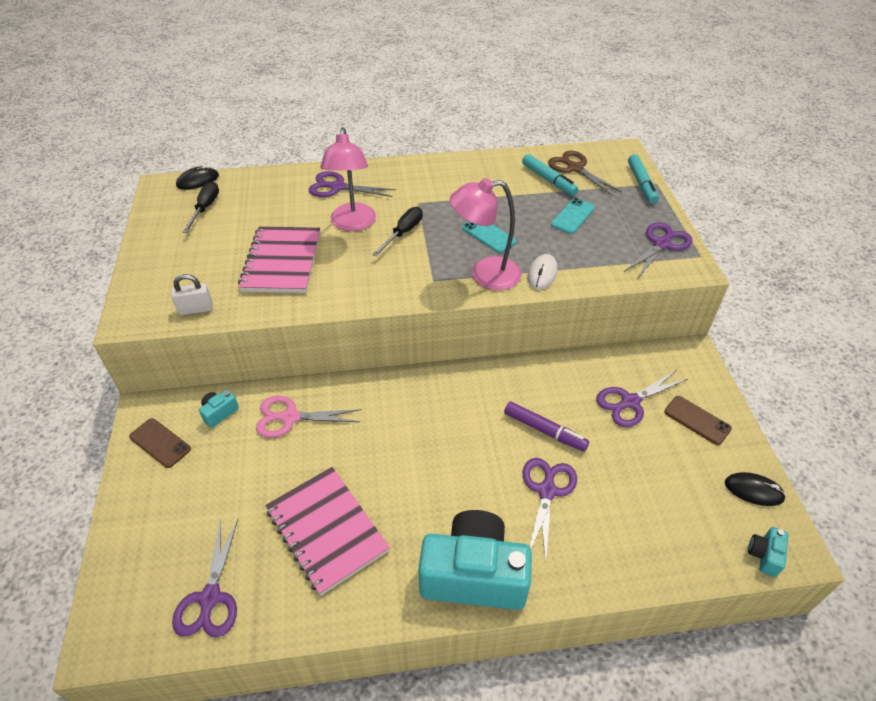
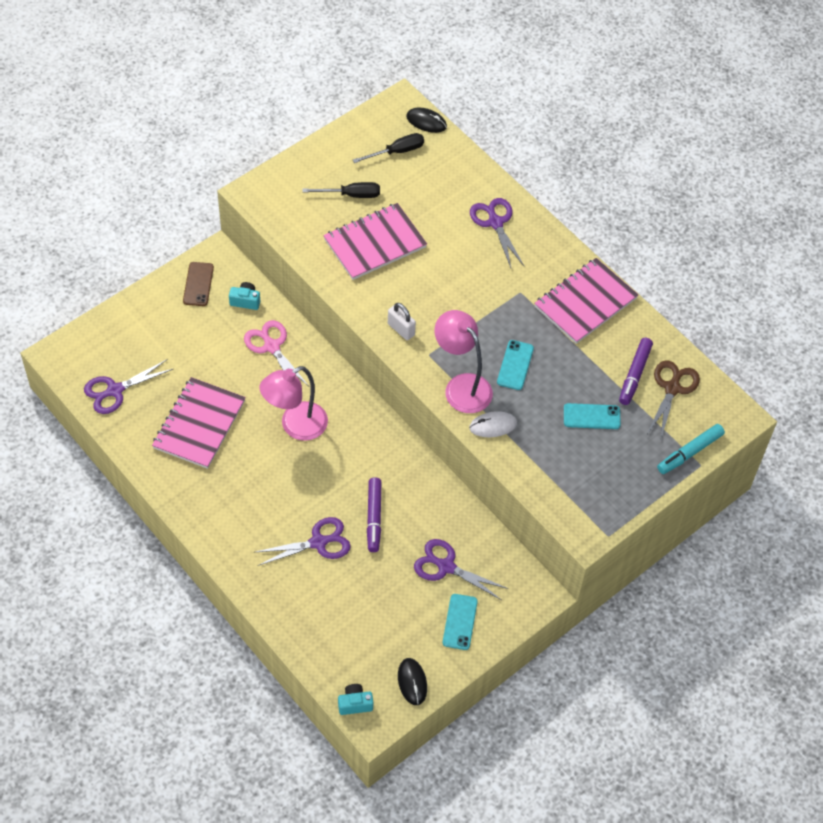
camera: 55 degrees right, 10 degrees up
(196, 309) = (288, 224): white padlock -> white padlock (401, 329)
(352, 224) = (455, 262): pink lamp -> pink lamp (295, 426)
(403, 233) = (471, 303): black screwdriver -> black screwdriver (351, 195)
(460, 175) = (585, 303): none -> pink notebook
(474, 575) = (222, 527): turquoise camera -> none
(548, 180) = (634, 374): turquoise marker -> purple marker
(661, 244) = (602, 500): purple scissors -> none
(697, 420) = (460, 622): brown phone -> turquoise phone

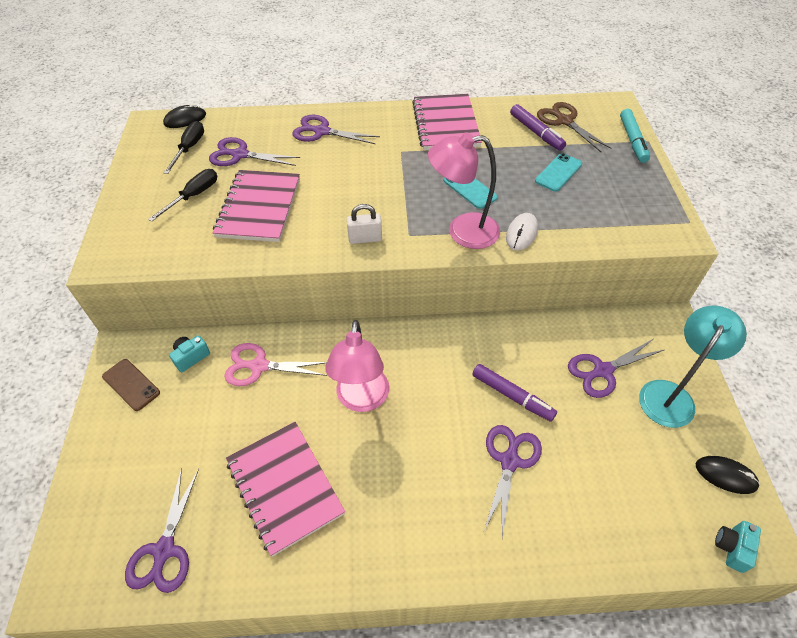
camera: 50 degrees left, 5 degrees down
(419, 189) = (240, 155): none -> purple scissors
(460, 622) = (671, 395): turquoise phone -> turquoise lamp

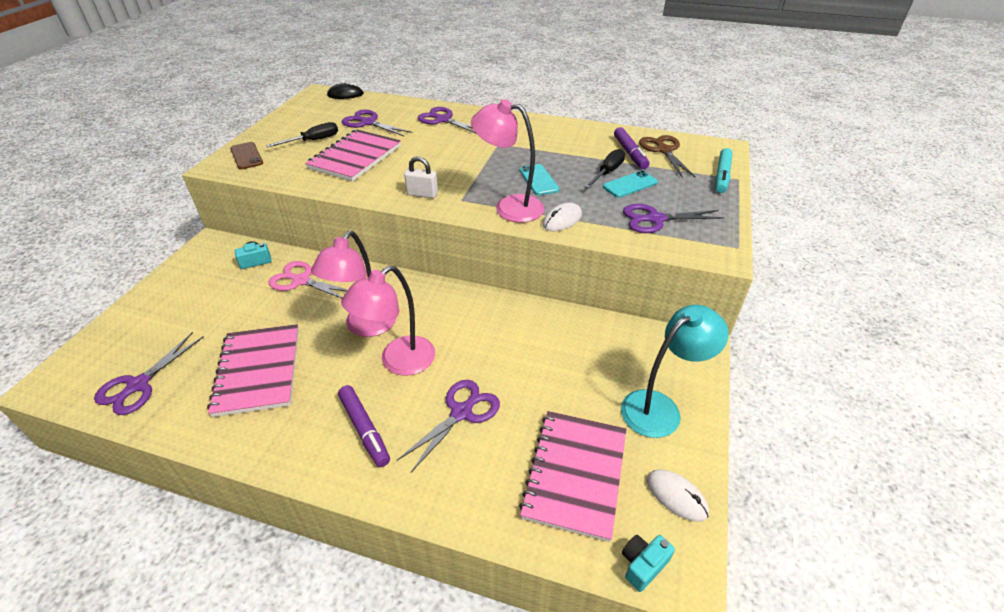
camera: 20 degrees right, 10 degrees down
(131, 384) = (200, 267): brown phone -> brown phone (246, 156)
(189, 148) = (334, 112): black screwdriver -> black screwdriver (607, 172)
(419, 428) = (399, 362): none -> pink lamp
(446, 124) = (551, 133): pink notebook -> pink notebook (575, 474)
(512, 396) = (499, 362): purple marker -> purple marker (364, 429)
(602, 371) = (601, 367): purple scissors -> purple scissors (655, 219)
(725, 475) = (676, 496): black mouse -> white mouse

